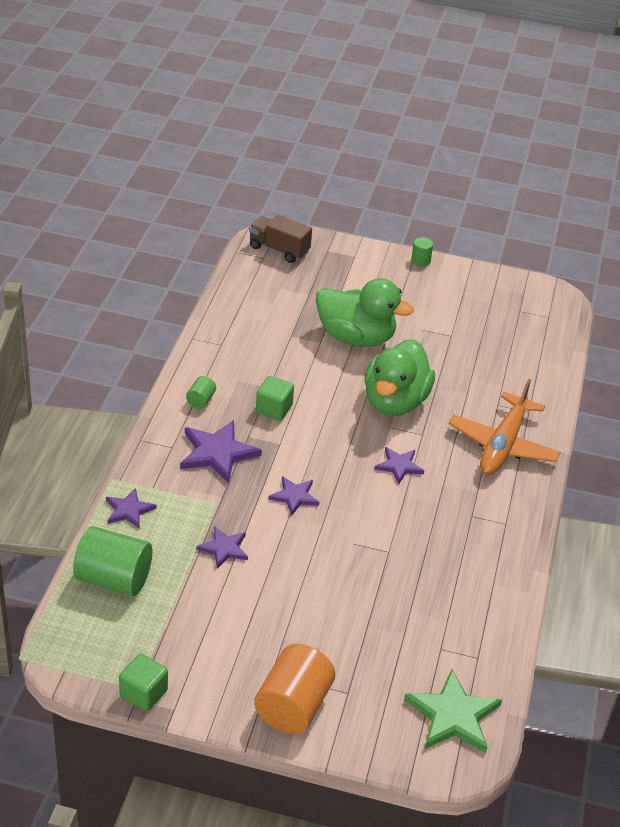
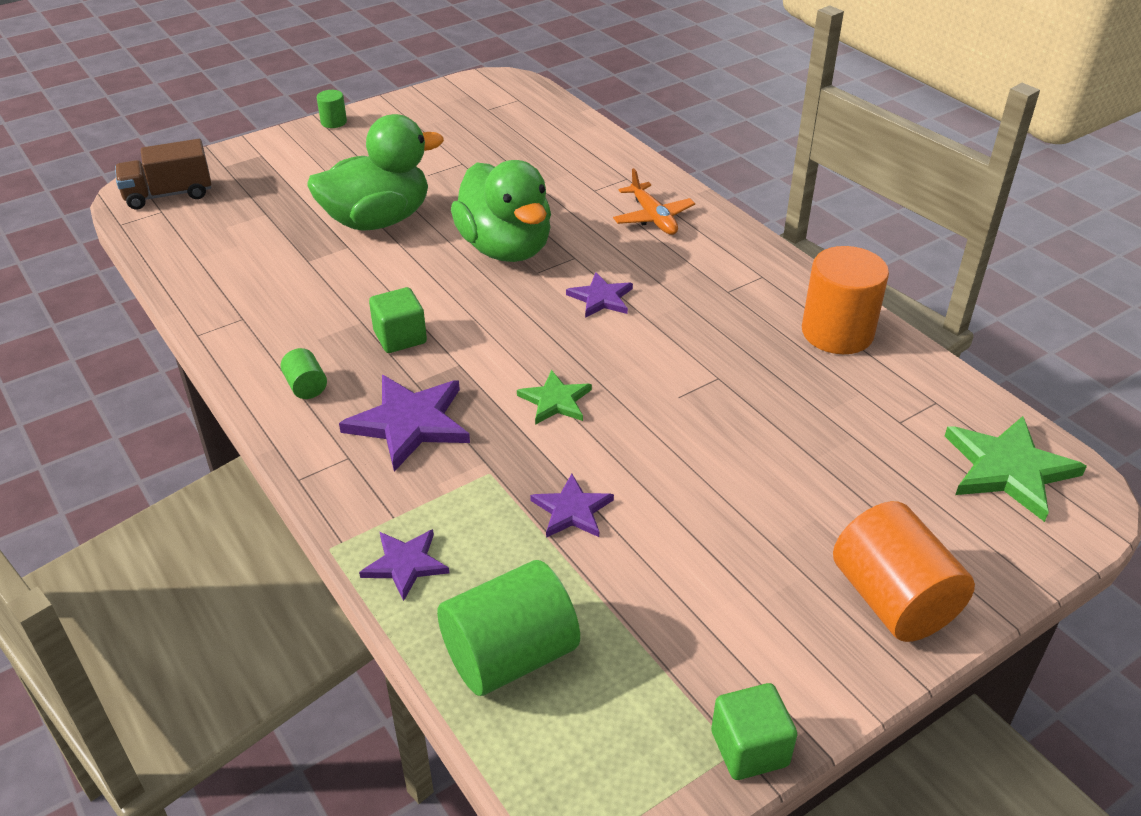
camera: 45 degrees left, 0 degrees up
(294, 496) = (555, 400): purple star -> green star
(491, 583) = (837, 332): none -> orange cylinder
(503, 445) = (653, 217): orange plane -> orange plane, size x0.59

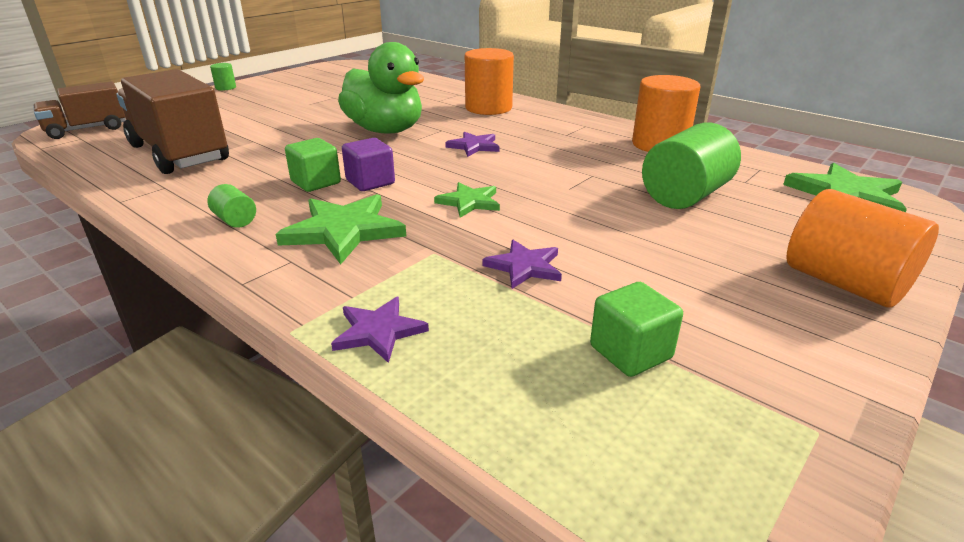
camera: 15 degrees left, 10 degrees down
(264, 258) = (179, 153): none -> brown truck
(378, 220) = (275, 126): green duck -> none
(409, 423) = (343, 231): purple star -> green star
(459, 347) = (370, 182): none -> purple cube
(510, 655) = (528, 390): green cylinder -> green cylinder (685, 196)
(653, 217) = (488, 108): orange plane -> orange cylinder
(749, 748) = (831, 425): green cube -> green cube (630, 352)

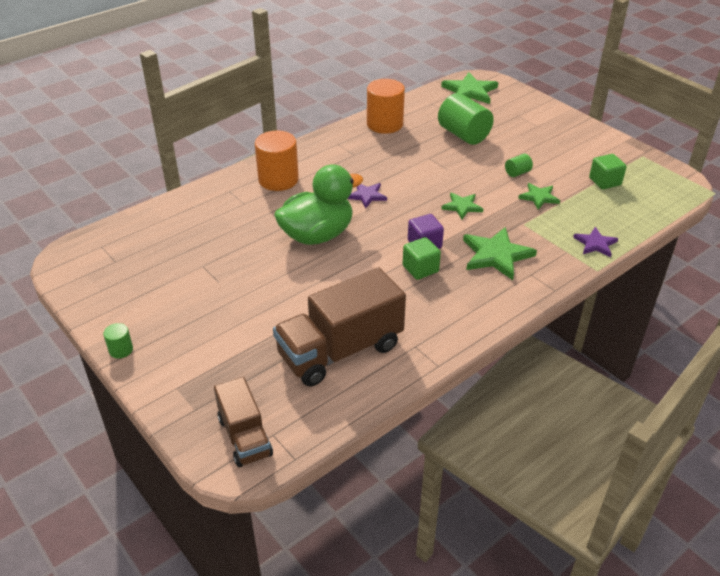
camera: 80 degrees left, 10 degrees up
(235, 220) = (477, 301): green cylinder -> green cylinder (517, 173)
(524, 266) = (539, 197): purple star -> green star
(844, 283) = (553, 121): orange cylinder -> none

